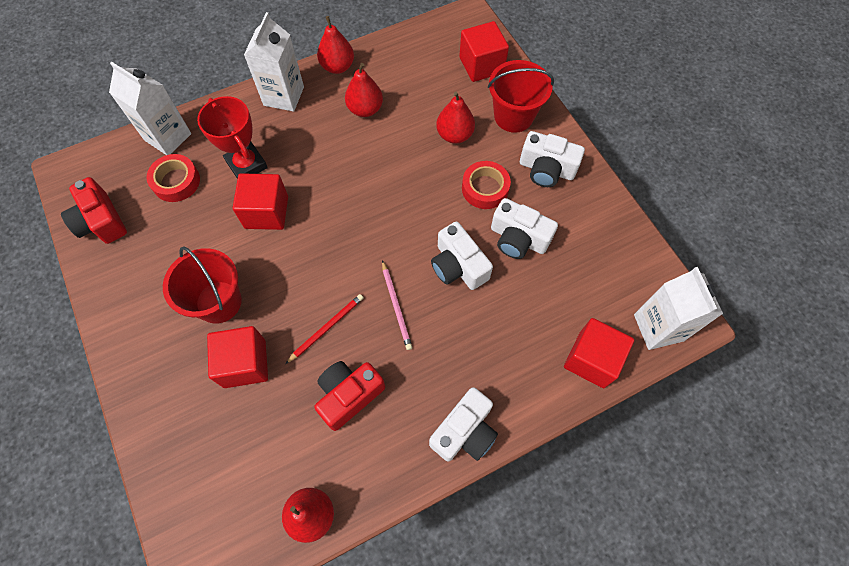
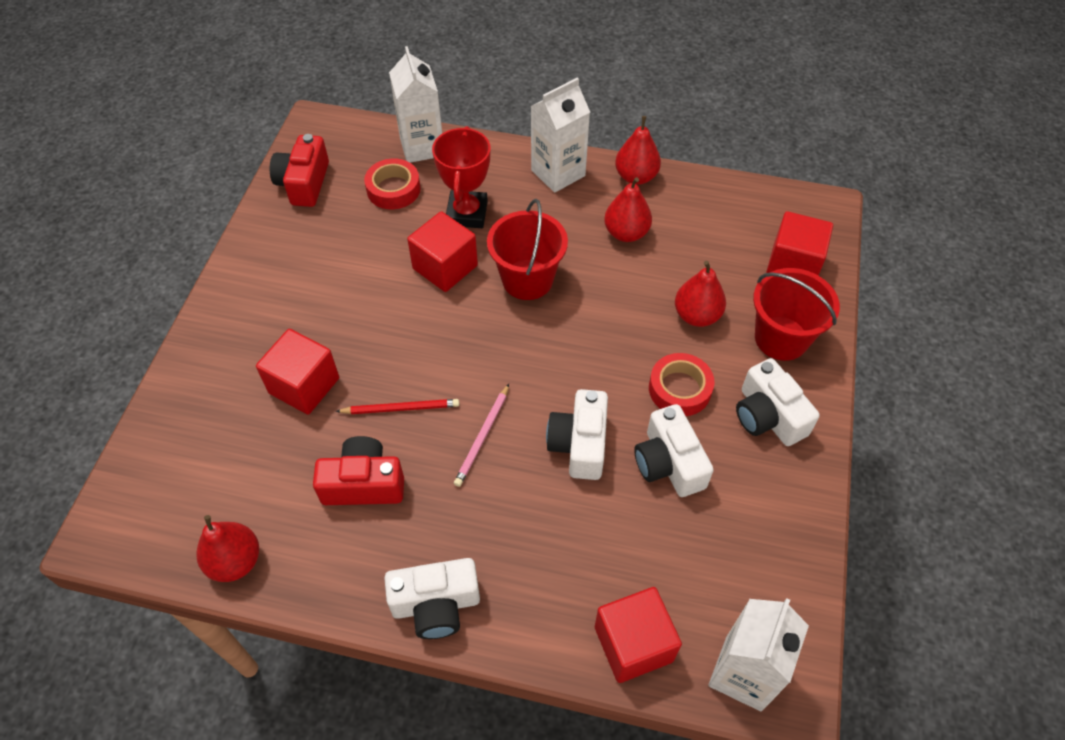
camera: 40 degrees right, 10 degrees down
(219, 302) = (332, 317): red bucket -> red bucket (527, 279)

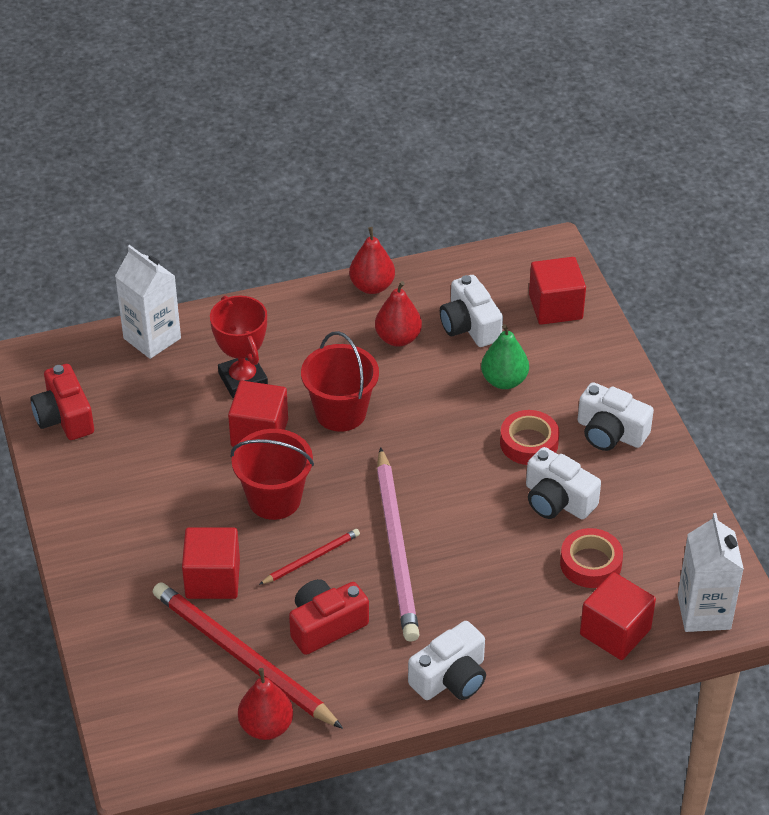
camera: 30 degrees left, 10 degrees down
(269, 477) = (242, 657): none -> red pencil
(393, 189) = (156, 387): red tape -> red tape (590, 563)
(482, 437) = (396, 548): pink pencil -> pink pencil, size x2.09
(558, 173) = (299, 311): white carton -> none
(579, 444) = (478, 518): white camera -> white camera (469, 326)
(696, 315) = (504, 380): red pear -> green pear
(781, 338) = (583, 369): red bucket -> red bucket (274, 499)

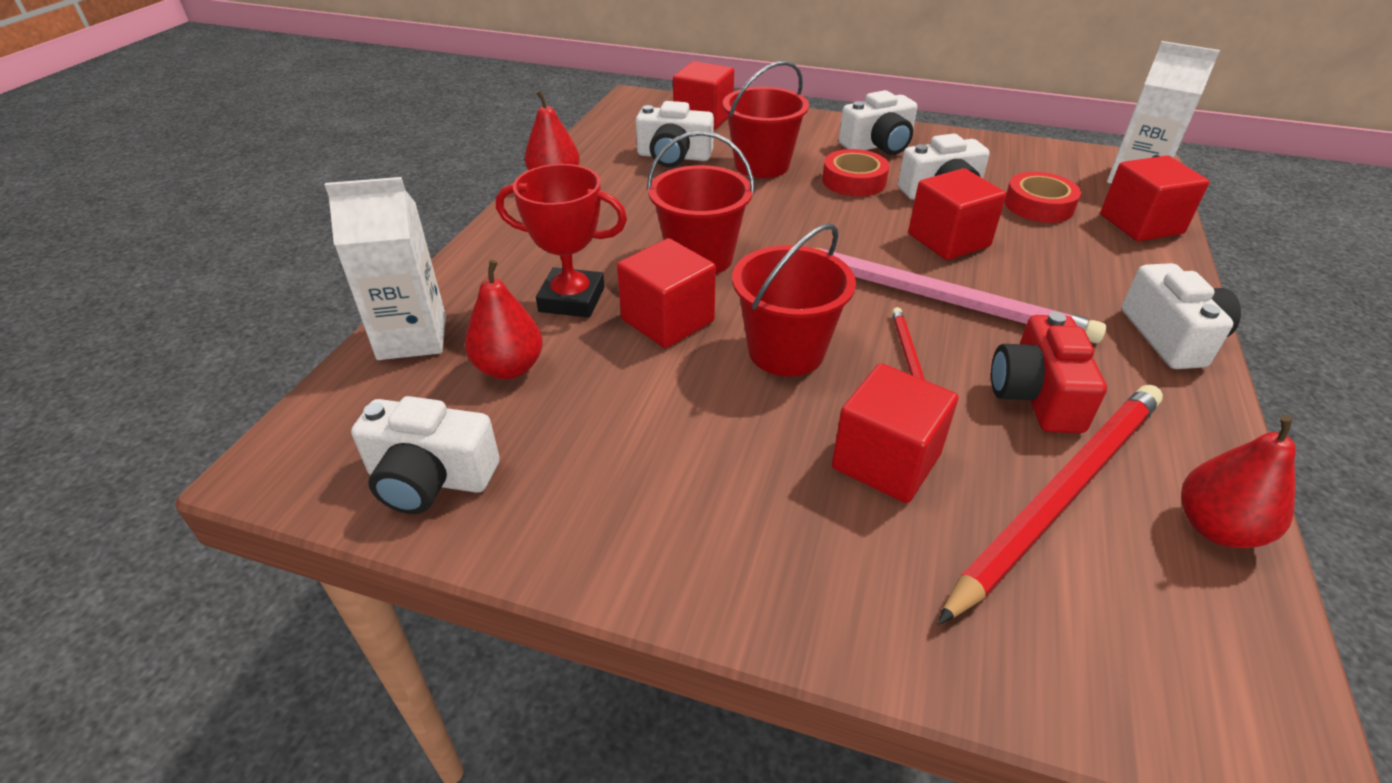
camera: 55 degrees left, 5 degrees down
(64, 417) = (430, 478): red camera -> white camera
(242, 657) = (1060, 495): red pencil -> red pencil turned 150 degrees clockwise
(398, 338) = (640, 192): red pear -> red pear (509, 368)
(483, 528) = (948, 240): none -> red cube
(504, 380) = (762, 165): green pear -> red bucket

